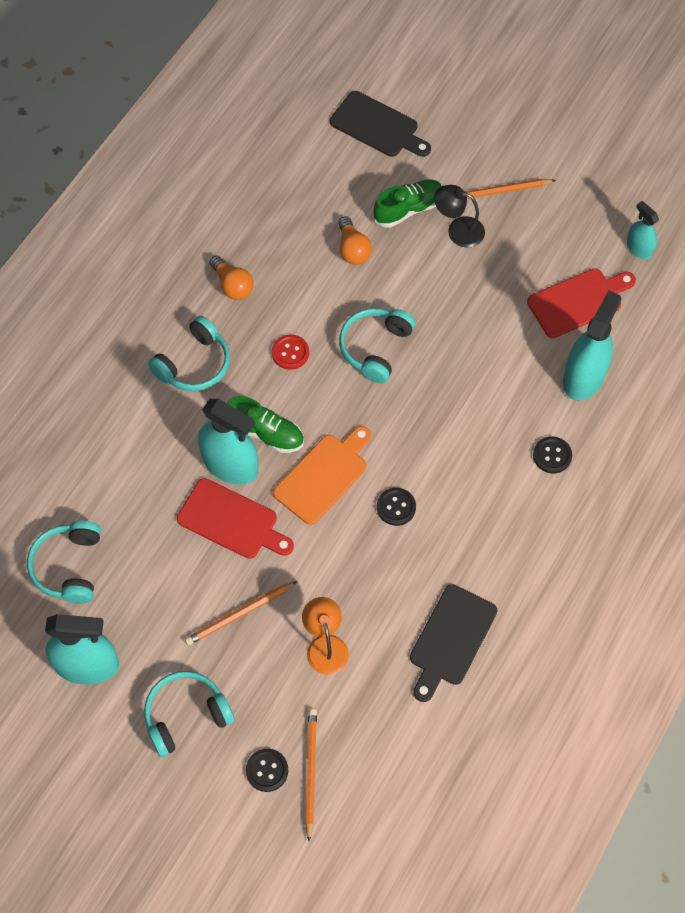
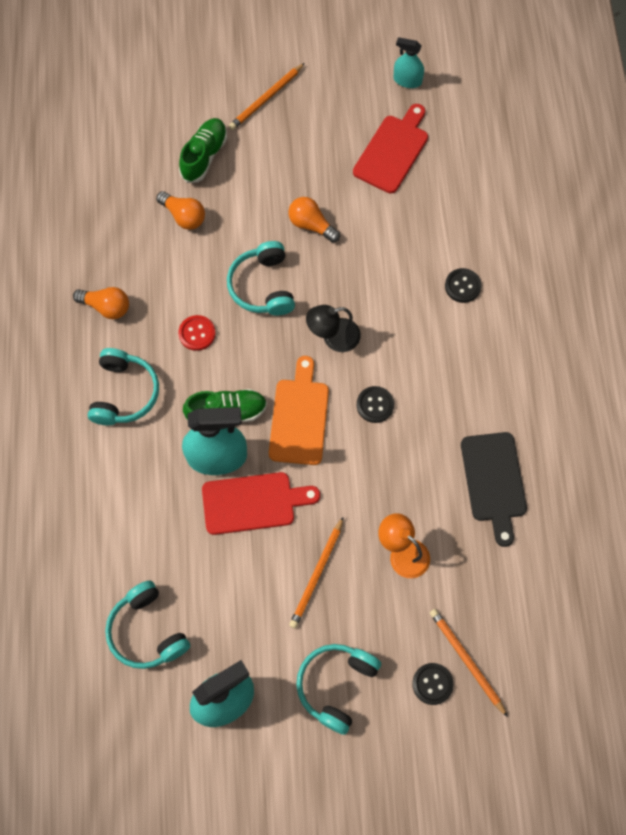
camera: 35 degrees left, 5 degrees up
(377, 126) = (128, 101): black cutting board -> none
(457, 322) = (311, 225): none -> orange light bulb
(458, 230) = (257, 149): black lamp -> black lamp (333, 337)
(583, 377) = (440, 209): turquoise spray bottle -> none

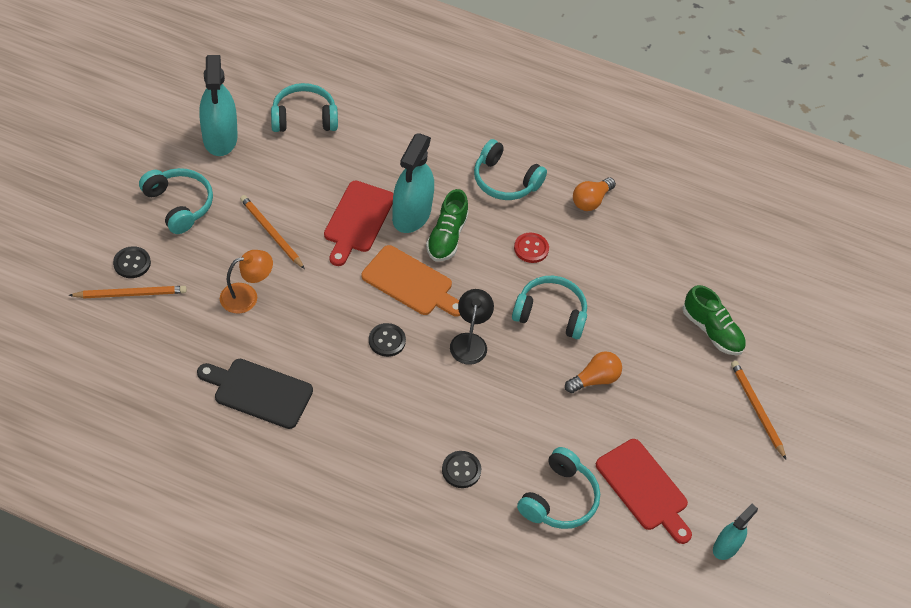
camera: 110 degrees right, 15 degrees down
(183, 216) = (653, 288): orange light bulb -> none
(441, 206) = (559, 499): none -> turquoise headphones

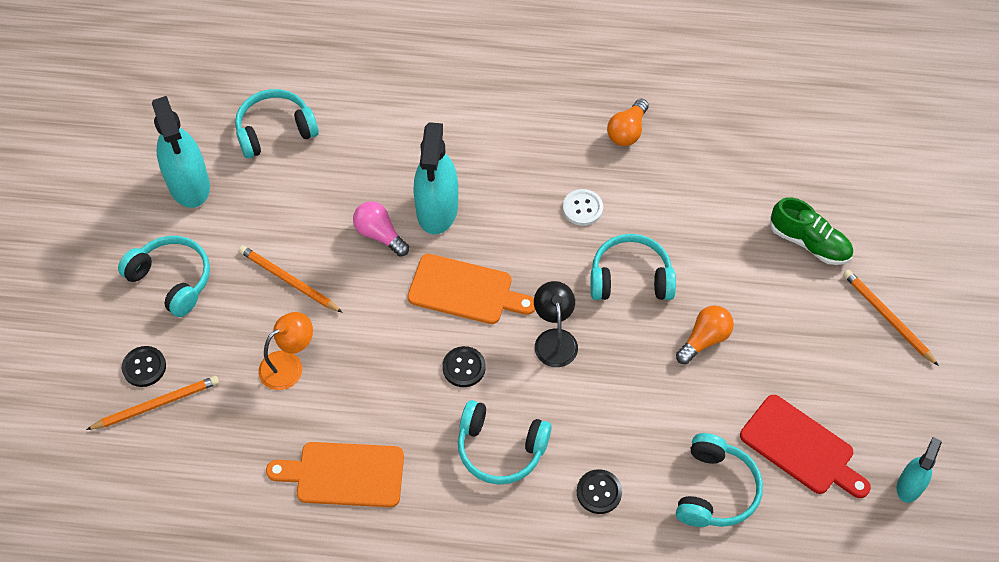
camera: 10 degrees left, 5 degrees up
(259, 392) = (344, 474): black cutting board -> orange cutting board
(357, 220) = (380, 234): red cutting board -> pink light bulb
(446, 237) = (485, 224): green shoe -> none
(505, 181) = (525, 137): turquoise headphones -> turquoise headphones (500, 449)
(531, 248) = (582, 208): red button -> white button

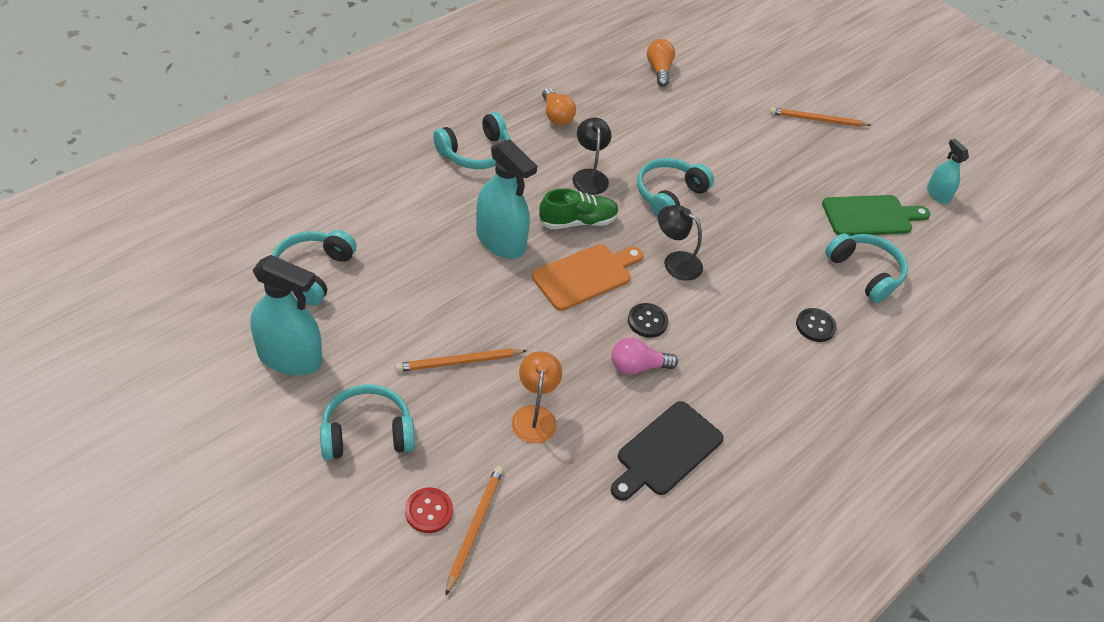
camera: 55 degrees left, 10 degrees down
(144, 367) = (429, 511): black button -> red button
(344, 474) = (666, 451): orange cutting board -> black cutting board
(380, 234) = (483, 284): pink light bulb -> pink light bulb (637, 366)
(500, 449) = (733, 350): turquoise headphones -> turquoise headphones (475, 152)
(582, 208) = (589, 176): white button -> black lamp
(704, 339) = (751, 198): orange light bulb -> orange light bulb (659, 70)
(801, 448) = (870, 216): red cutting board -> green cutting board
(809, 243) = (731, 109): green shoe -> green shoe (578, 221)

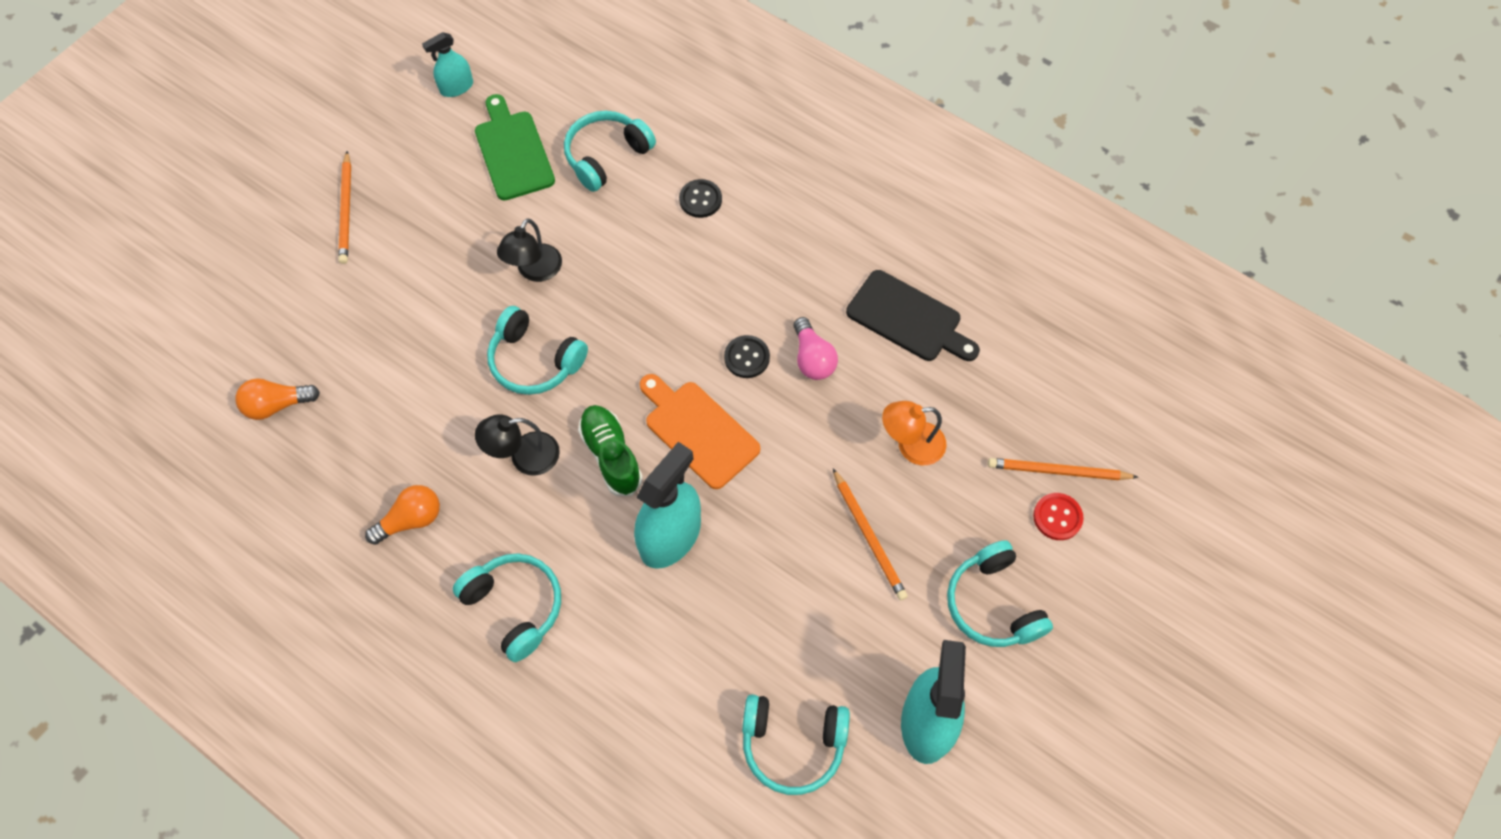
camera: 95 degrees left, 15 degrees up
(675, 262) = (647, 341): black lamp -> black lamp (535, 271)

